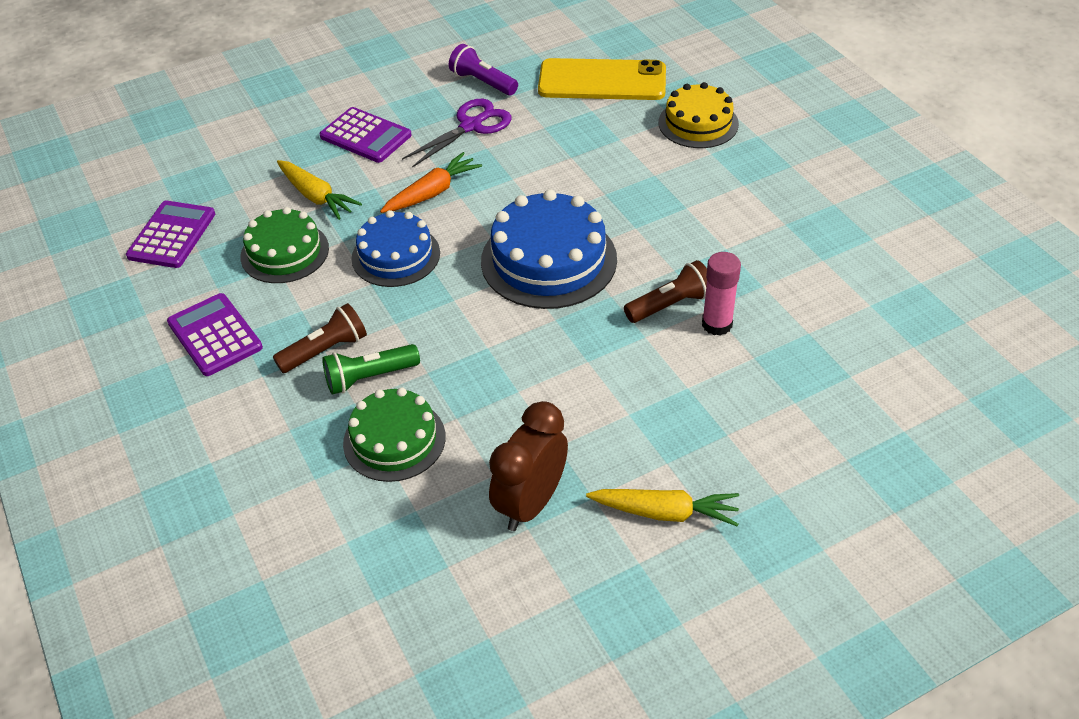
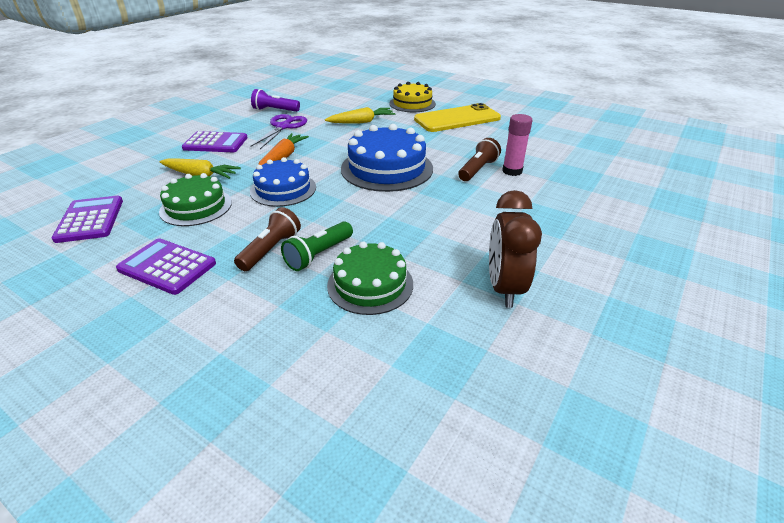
camera: 30 degrees left, 10 degrees down
(602, 81) = (344, 99): yellow phone -> yellow phone (457, 119)
(665, 512) = (590, 263): yellow carrot -> yellow carrot (361, 122)

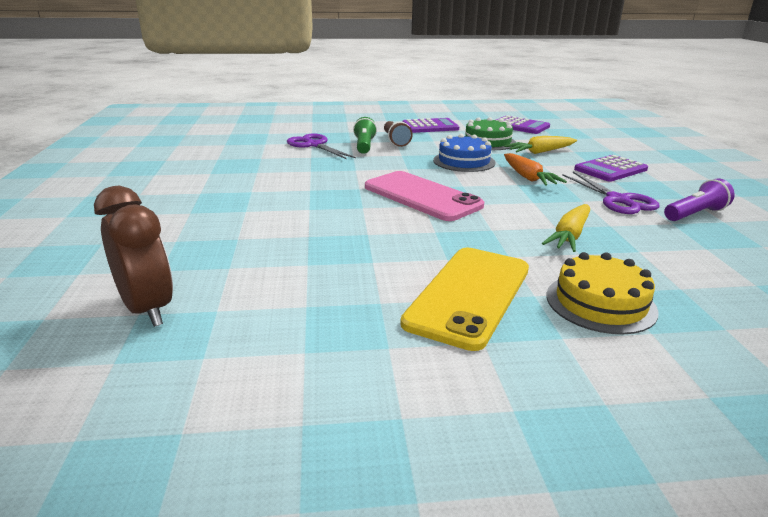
camera: 140 degrees right, 10 degrees down
(370, 284) = (314, 145): green cake -> purple scissors
(387, 168) = (422, 196): blue cake -> pink phone
(478, 170) = (330, 223): brown flashlight -> none
(504, 288) = (230, 161): brown clock -> brown clock (147, 309)
(512, 171) = (288, 234): pink glue stick -> none

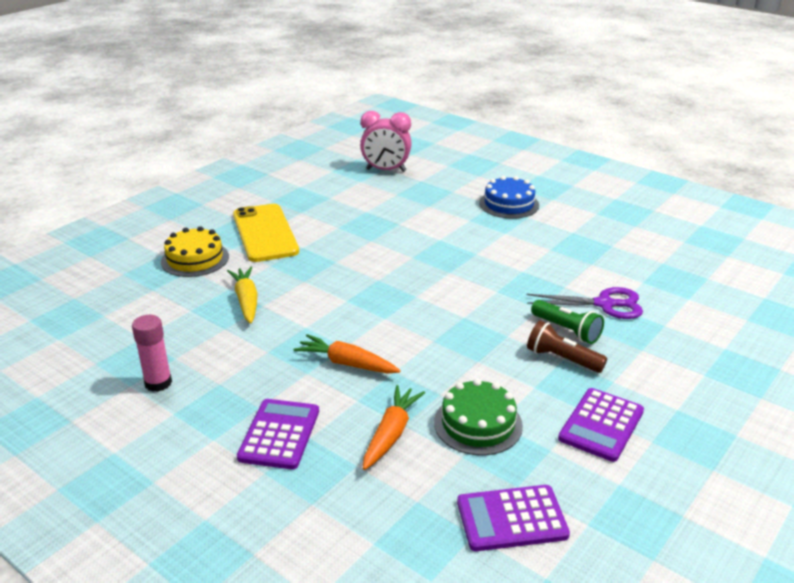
camera: 135 degrees right, 5 degrees up
(147, 309) = (386, 170): brown clock -> pink clock
(422, 196) = (393, 287): pink phone -> none
(464, 161) = (437, 358): blue cake -> blue cake (509, 204)
(540, 152) = (391, 434): yellow carrot -> orange carrot
(618, 200) = (237, 369): purple scissors -> none
(695, 214) = (158, 383): purple flashlight -> pink glue stick

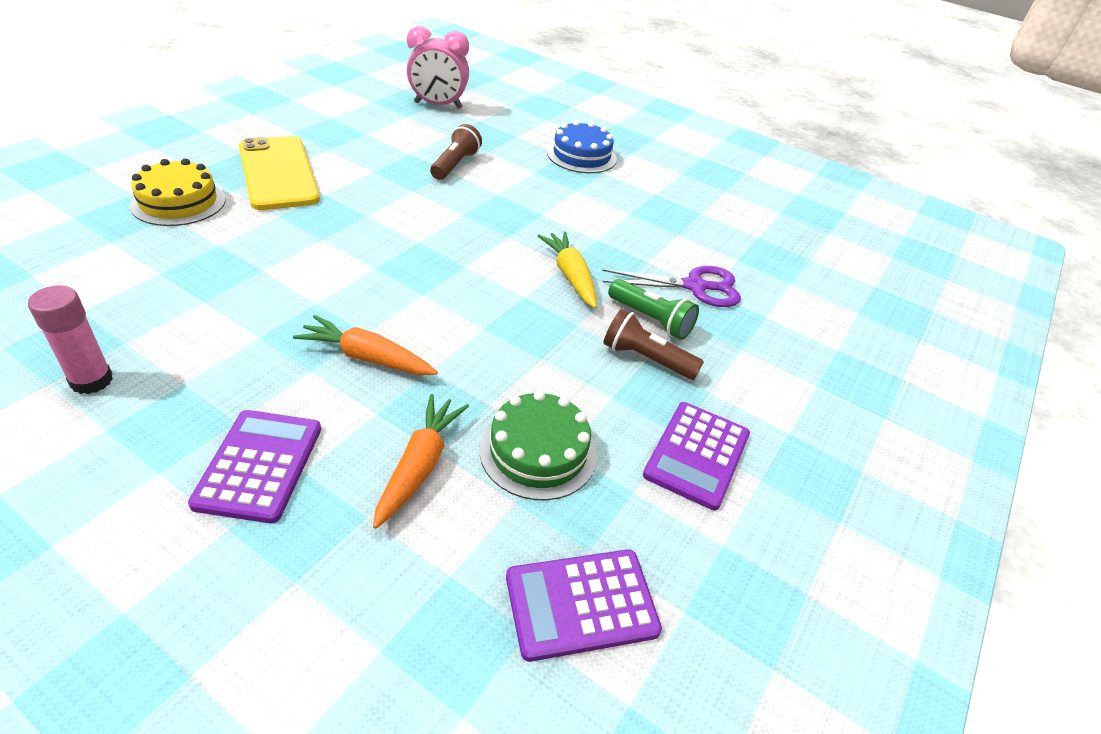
camera: 10 degrees left, 10 degrees up
(246, 301) = (240, 263): yellow carrot -> yellow carrot (570, 276)
(403, 218) = (455, 165): none -> brown flashlight

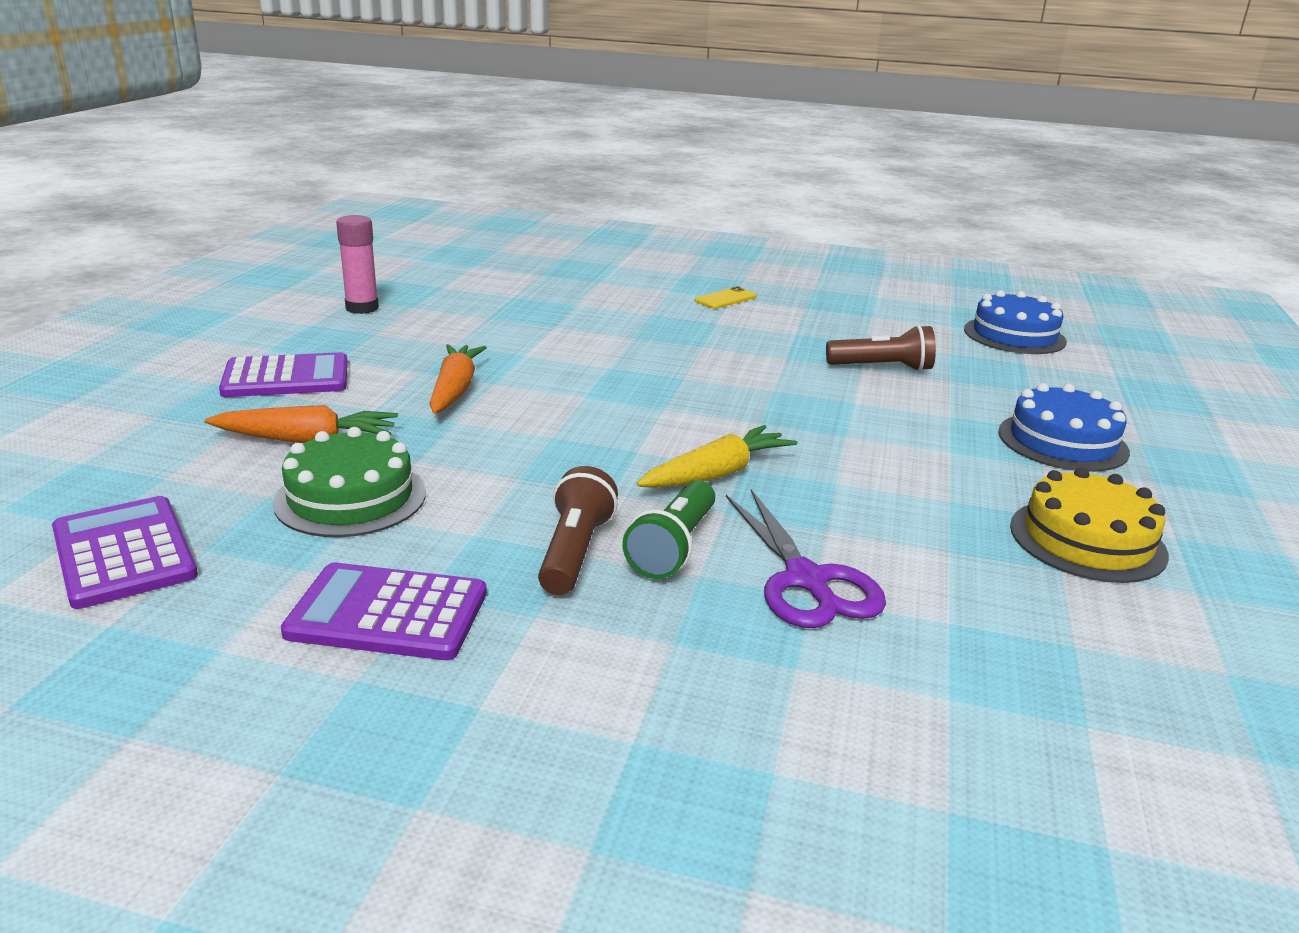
camera: 75 degrees right, 15 degrees down
(178, 202) = (624, 279): yellow cake -> yellow cake (1087, 540)
(278, 173) = (725, 299): yellow phone -> yellow phone, size x0.42
(438, 105) = (1014, 335): pink clock -> blue cake

